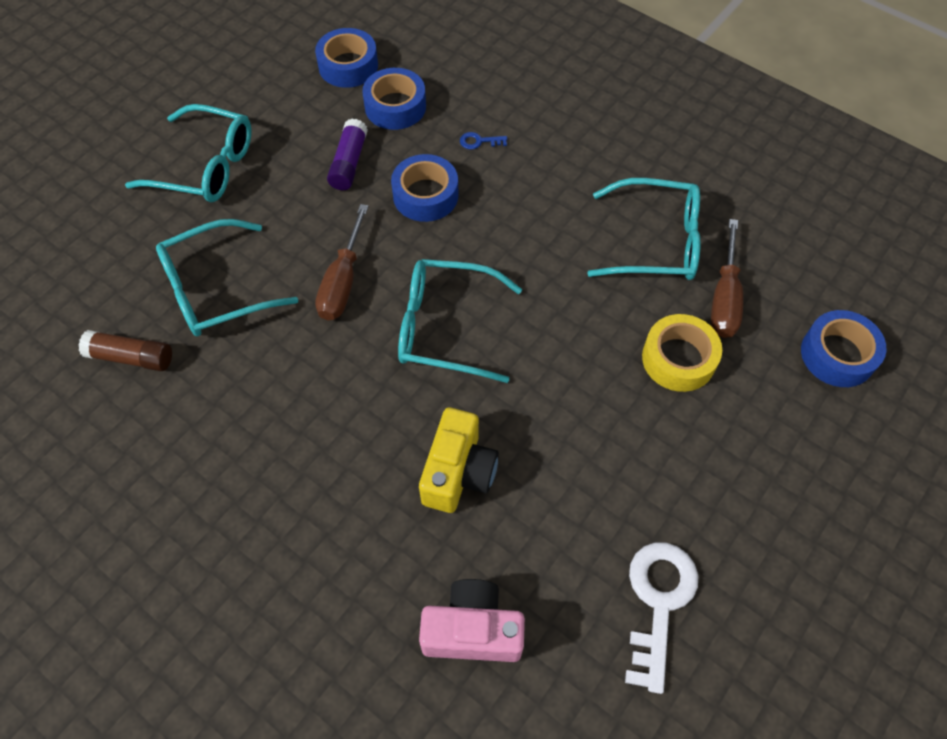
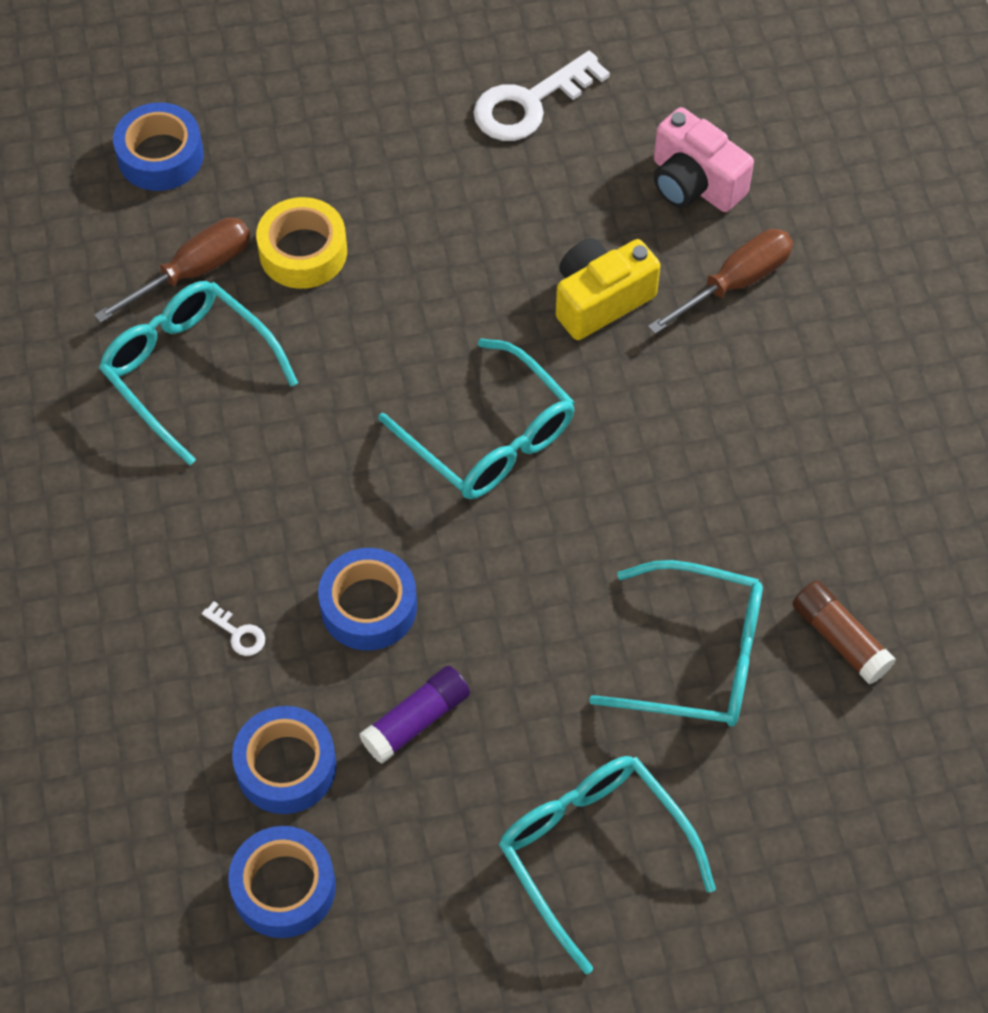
camera: 140 degrees left, 0 degrees up
(343, 281) = (551, 566): brown screwdriver -> brown screwdriver (735, 283)
(479, 141) = (238, 633): blue key -> white key

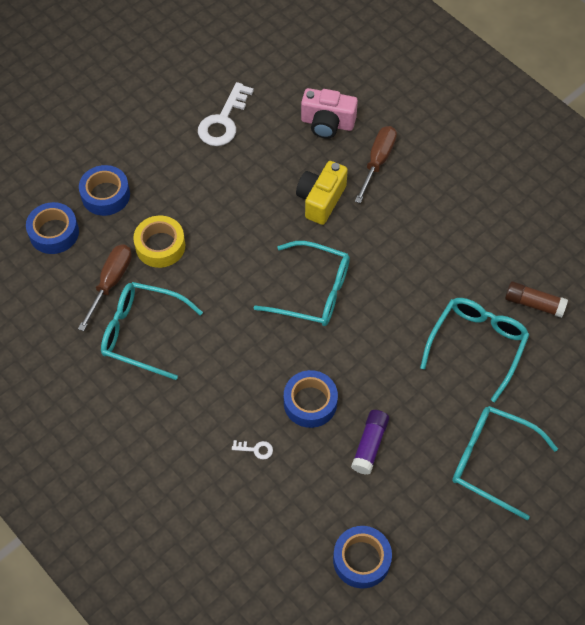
camera: 30 degrees left, 0 degrees up
(286, 766) = (323, 501): blue tape -> blue tape (105, 195)
(696, 657) = (476, 346): turquoise glasses -> turquoise glasses turned 45 degrees counterclockwise

